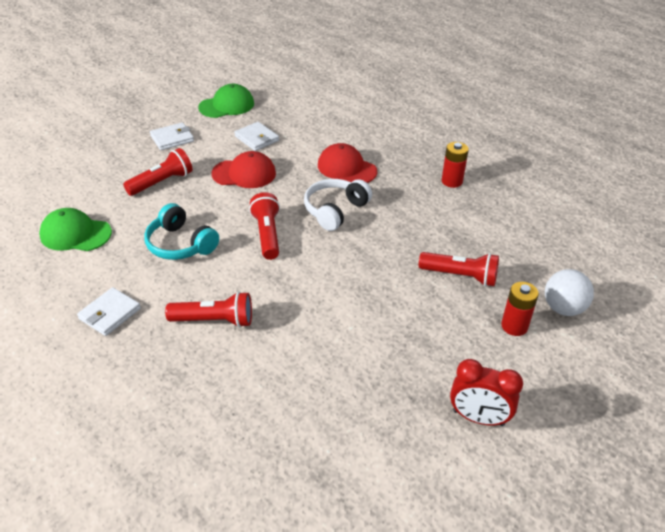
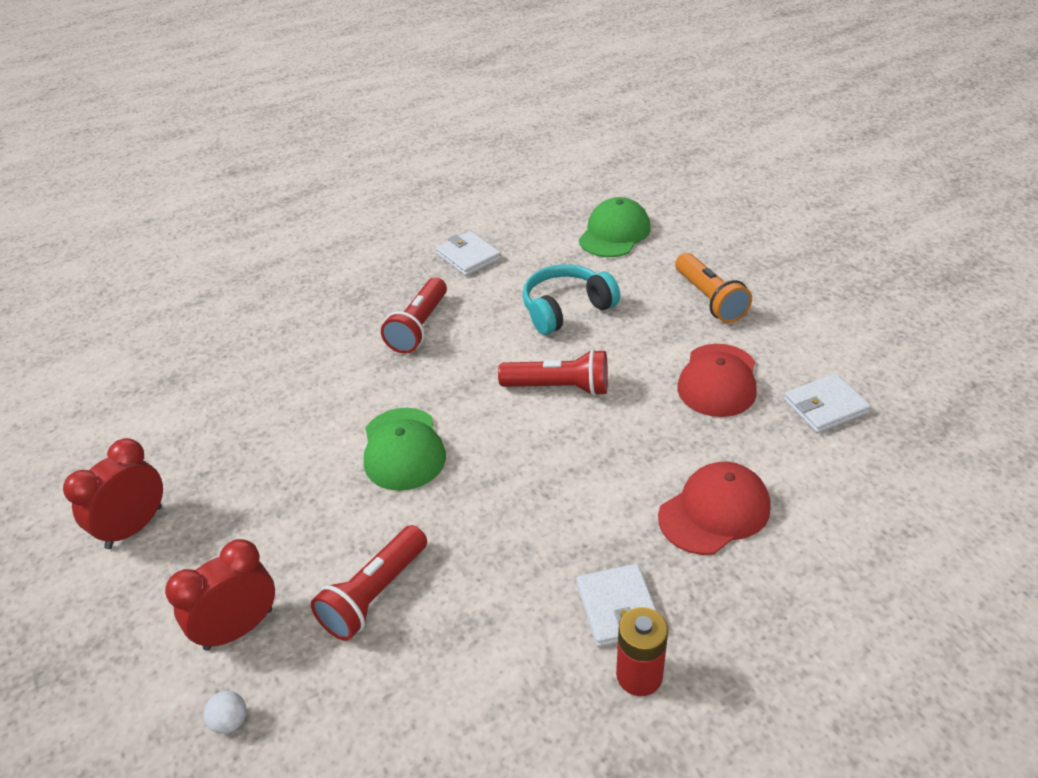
camera: 110 degrees right, 0 degrees up
(162, 182) = (709, 299): red flashlight -> orange flashlight
(172, 138) = (829, 313): white wallet -> white wallet (618, 608)
(227, 105) = (944, 381): green cap -> green cap (403, 449)
(335, 210) = (593, 471): white headphones -> none
(514, 326) = (238, 629): red battery -> red clock
(563, 308) = (230, 721): white ball -> white ball, size x0.48

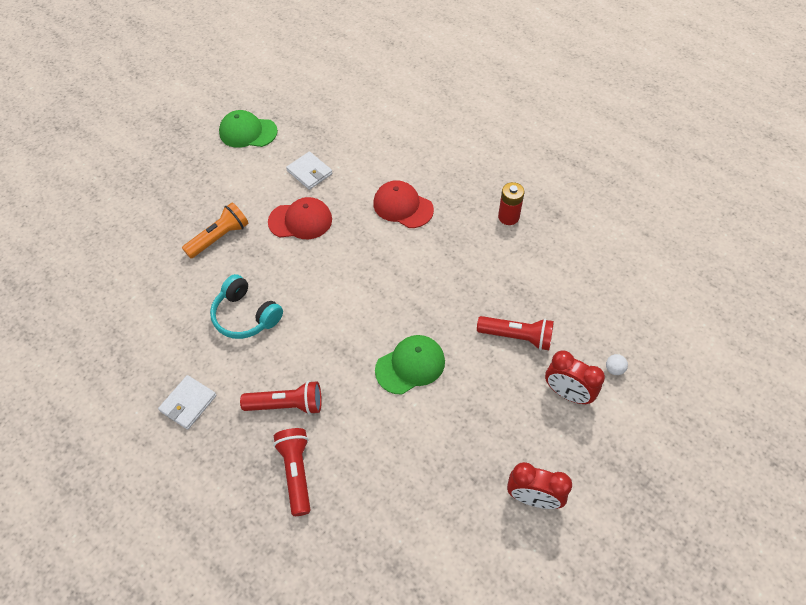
camera: 110 degrees left, 15 degrees up
(559, 387) = (329, 297): red flashlight -> red flashlight (296, 472)
(614, 233) = (143, 309): green cap -> green cap (248, 132)
(618, 608) = (477, 232): white wallet -> none

